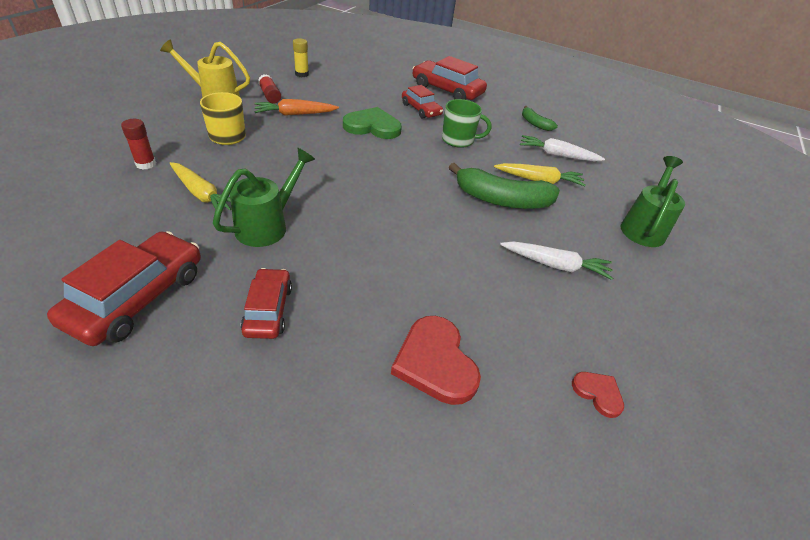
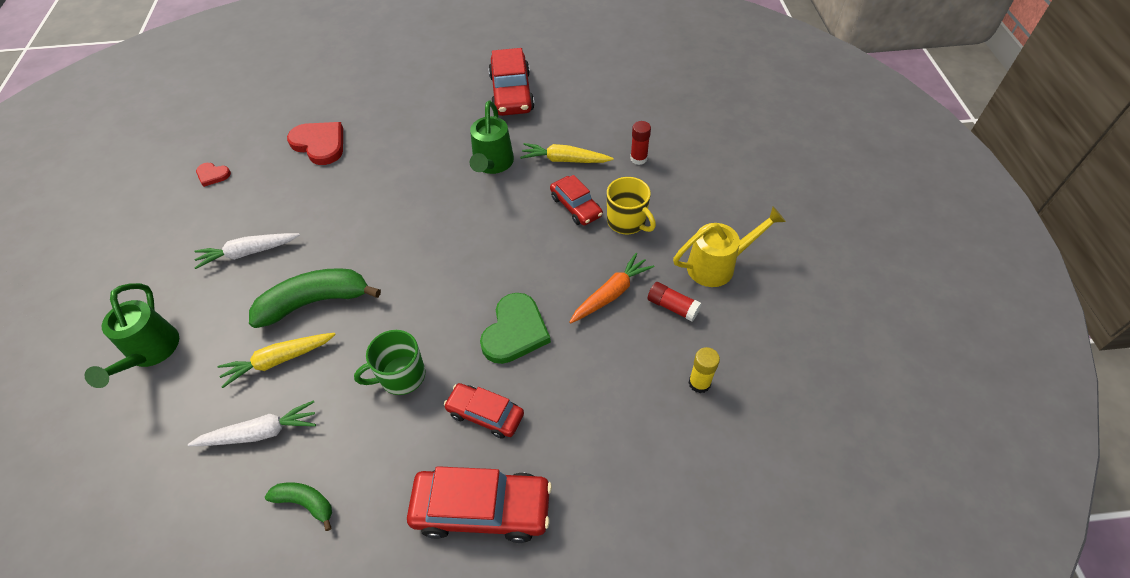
camera: 155 degrees right, 10 degrees up
(268, 310) = (436, 121): red car -> red car (576, 206)
(372, 126) = (515, 331): green heart -> green heart turned 45 degrees counterclockwise

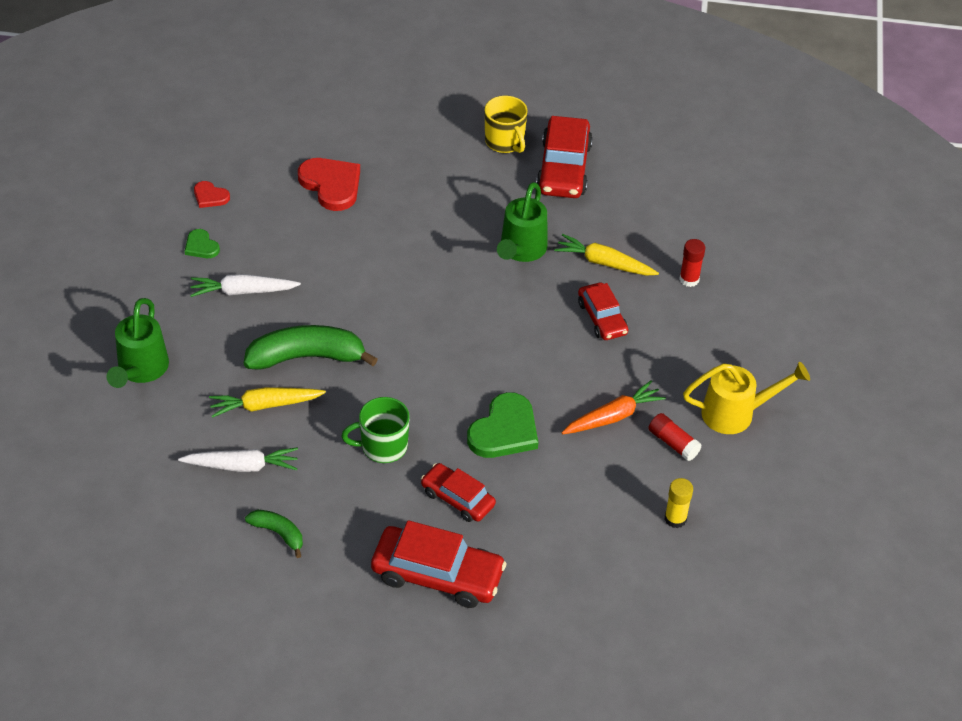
camera: 10 degrees right, 5 degrees down
(206, 220) = (201, 246): none -> green heart
(627, 222) = (653, 347): yellow mug -> yellow mug (505, 142)

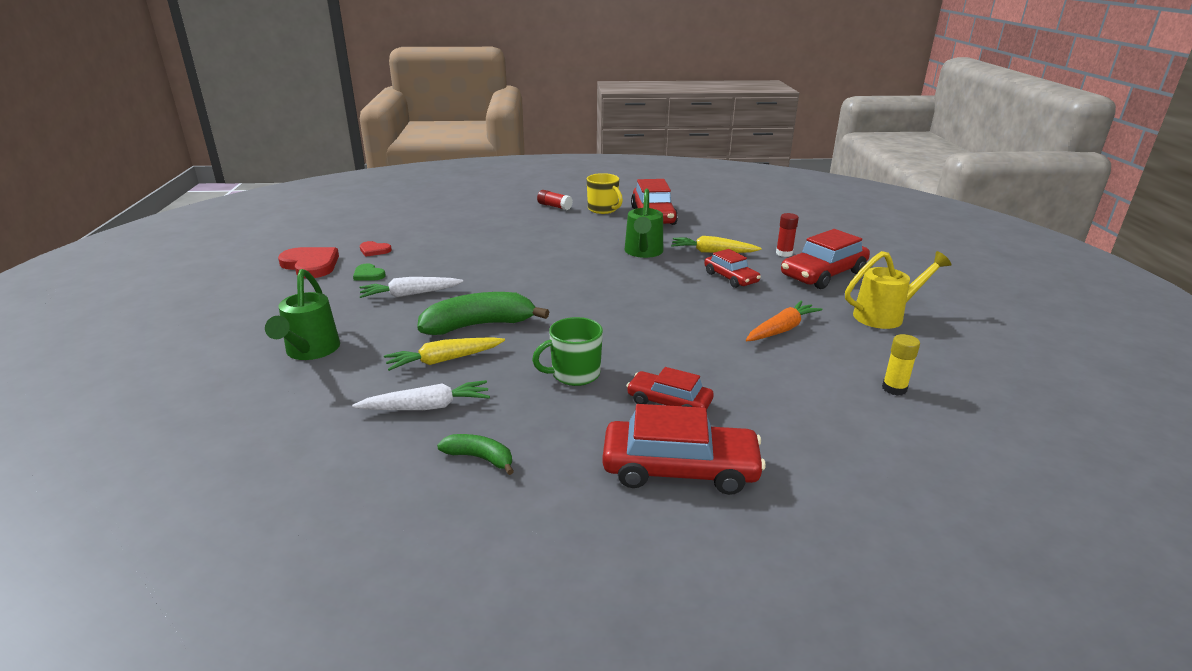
camera: 10 degrees left, 20 degrees down
(331, 185) = (476, 237): red heart -> red heart (311, 265)
(504, 430) = (688, 349): green heart -> none
(673, 443) = (847, 339): red glue stick -> red glue stick (554, 206)
(712, 328) = (823, 274): none -> red car

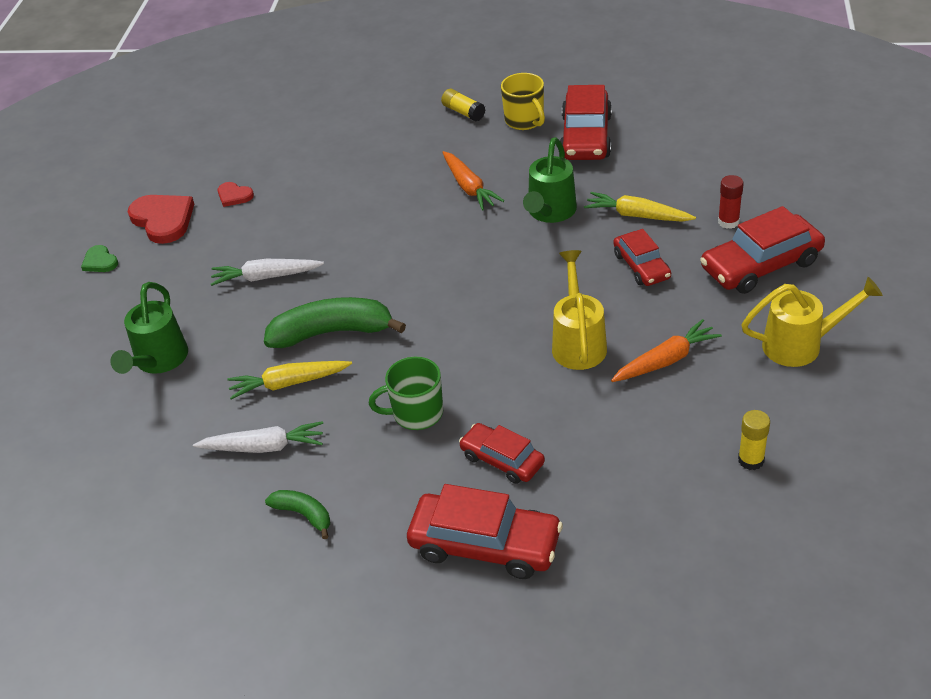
camera: 15 degrees right, 15 degrees up
(368, 275) = (224, 240): green heart -> green heart (100, 261)
(554, 206) = (463, 112): red glue stick -> yellow glue stick
(572, 241) = (469, 187): none -> orange carrot
(702, 322) = (578, 343): none -> yellow watering can

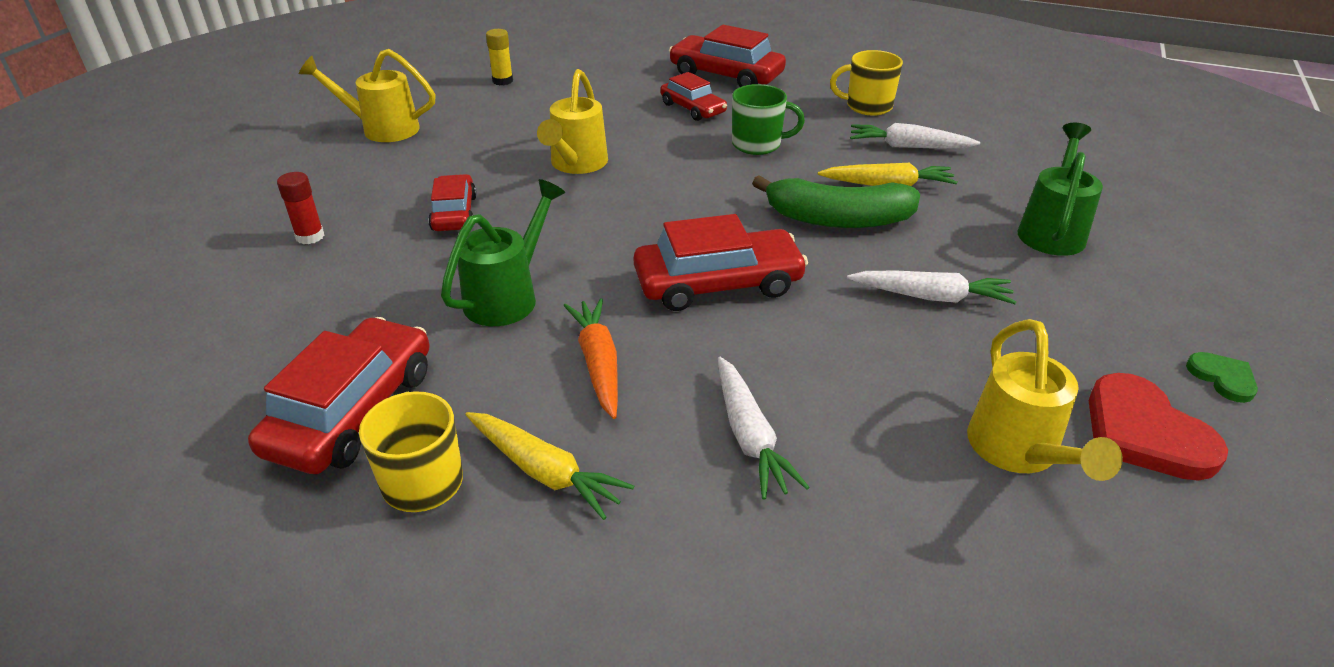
camera: 170 degrees left, 5 degrees down
(234, 196) = (1018, 452): red heart -> yellow watering can
(304, 514) = (867, 106): green banana -> yellow mug
(373, 172) = (749, 436): none -> white carrot
(463, 112) = (523, 543): yellow glue stick -> none
(637, 215) = (403, 267): yellow carrot -> yellow carrot (544, 471)
(665, 360) = (507, 139): orange carrot -> none
(761, 265) = (334, 190): red car -> red car (718, 283)

